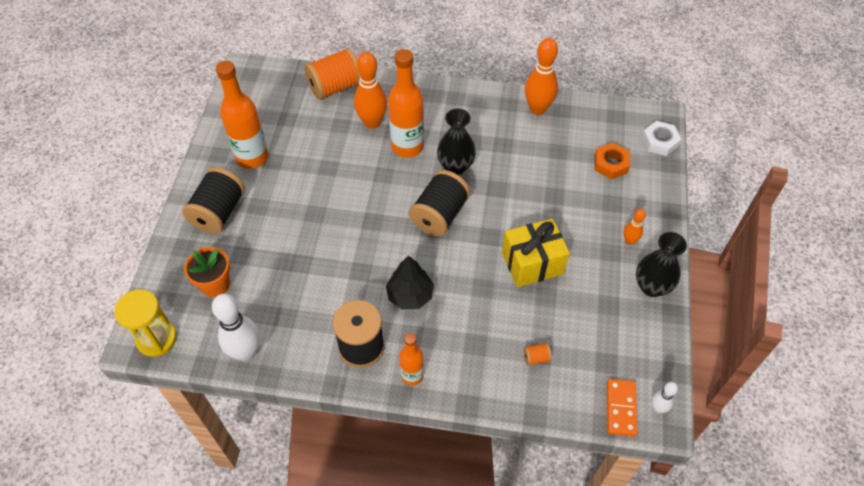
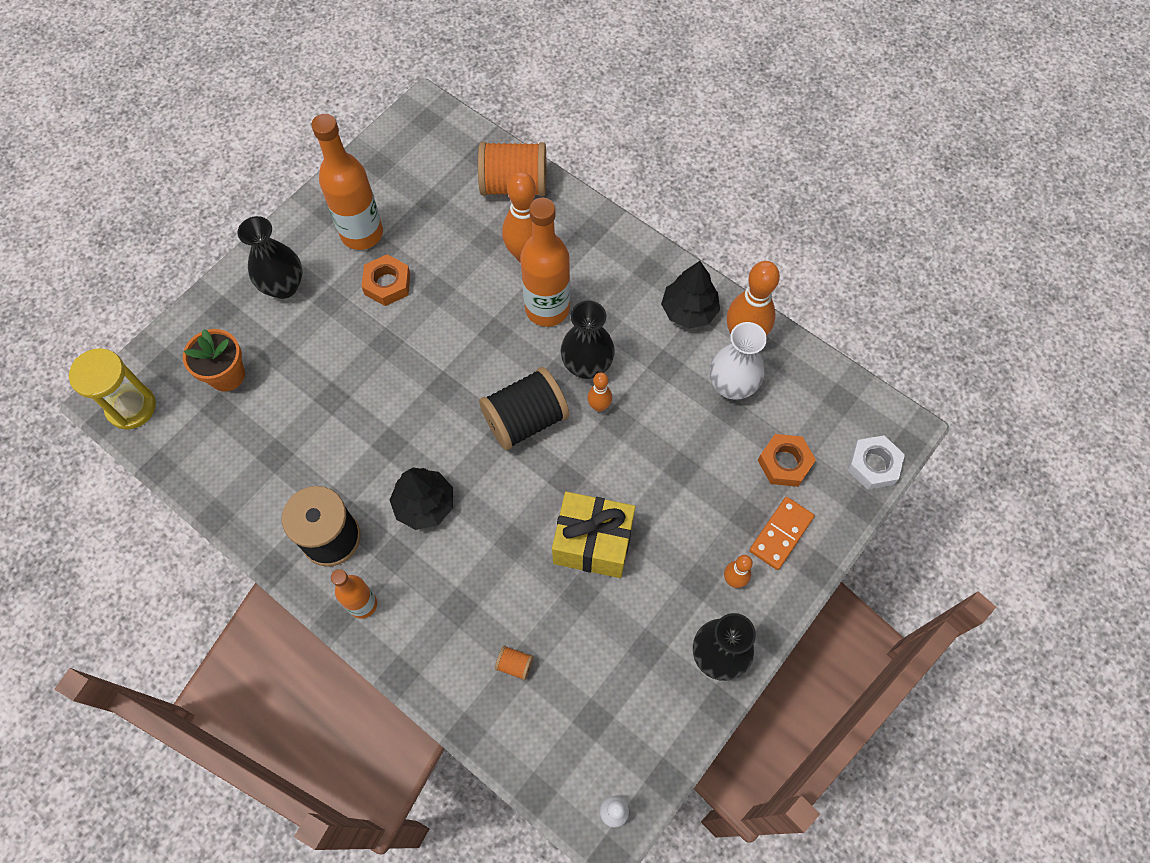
camera: 30 degrees right, 10 degrees up
(218, 212) = (284, 286): black spool -> black vase
(246, 352) = (209, 474): white bowling pin -> none
(291, 179) = (387, 284): none -> orange nut
(479, 185) = (599, 406): none -> orange bowling pin
(495, 109) = (689, 311): none -> black tree
(550, 137) = (732, 386): none -> white vase
(621, 408) = (569, 785): orange domino -> orange domino (781, 534)

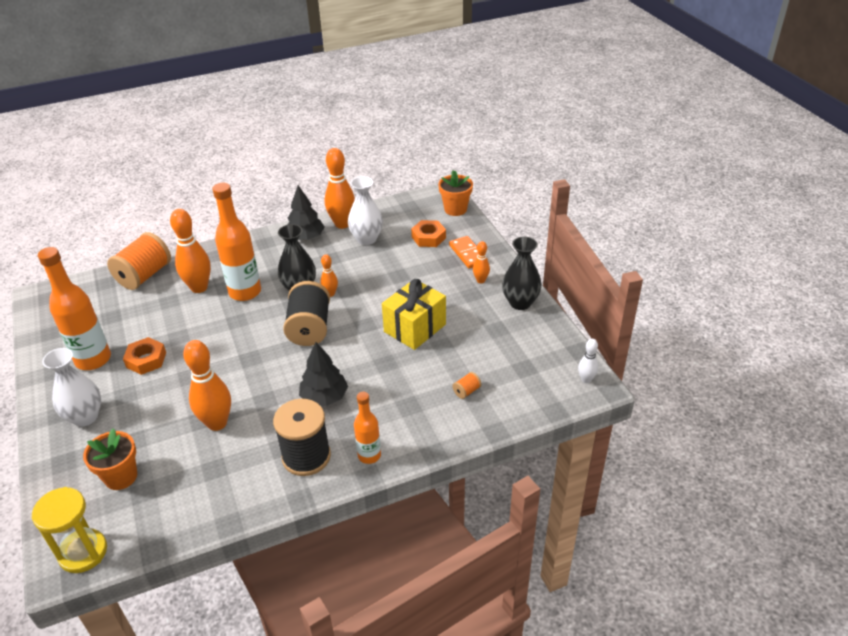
camera: 60 degrees left, 25 degrees down
(284, 286) = (85, 417): black vase -> white vase
(334, 417) = (217, 423): none -> orange bowling pin
(873, 465) = (455, 209): white nut -> orange flower pot

